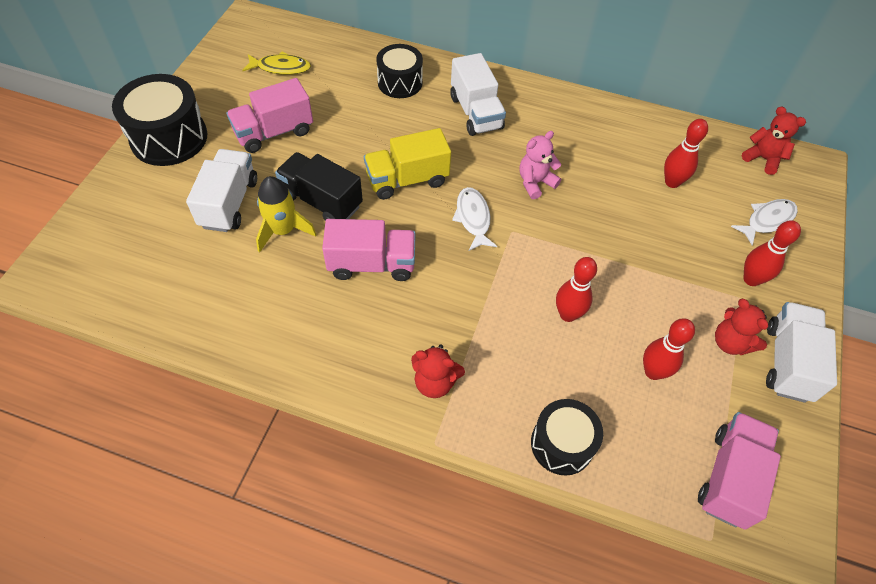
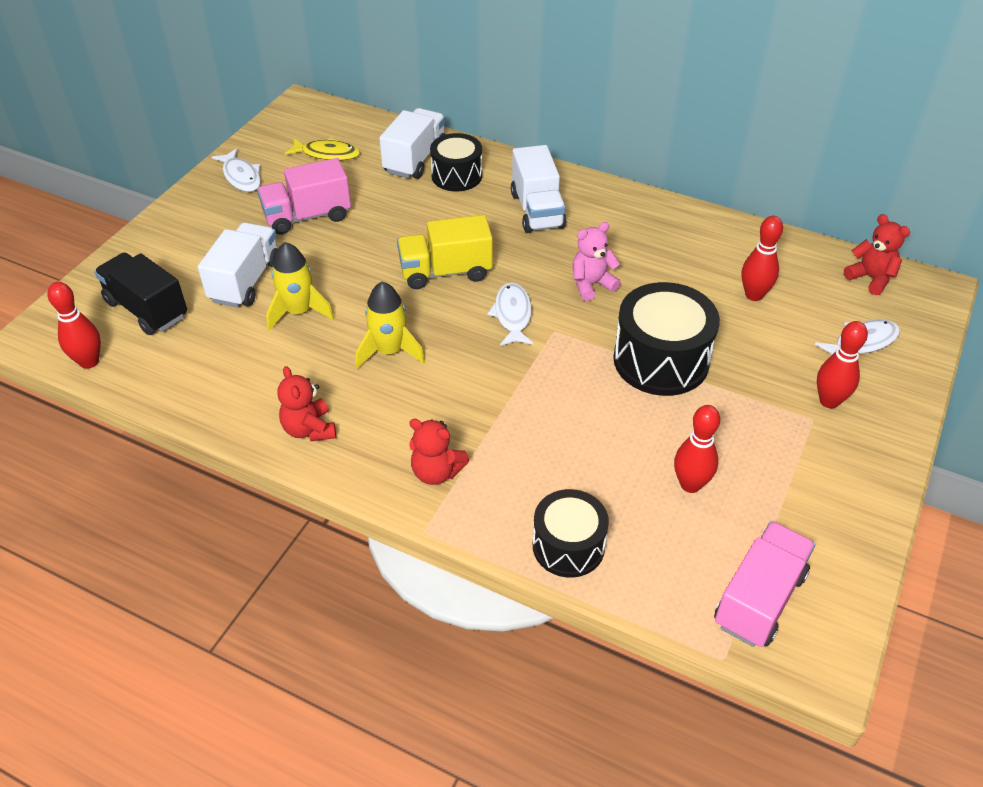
camera: 10 degrees right, 10 degrees down
(169, 138) = (194, 215): black drum -> black drum (661, 360)
(206, 95) = (241, 176): none -> white fish
(321, 201) = (346, 286): black truck -> black truck (147, 309)
(372, 264) = (389, 351): pink truck -> yellow rocket
(568, 314) = (602, 418): red bowling pin -> red bowling pin (89, 362)
(730, 343) = (789, 463): red teddy bear -> red teddy bear (309, 429)
(787, 362) = (855, 489): white truck -> white truck (415, 159)

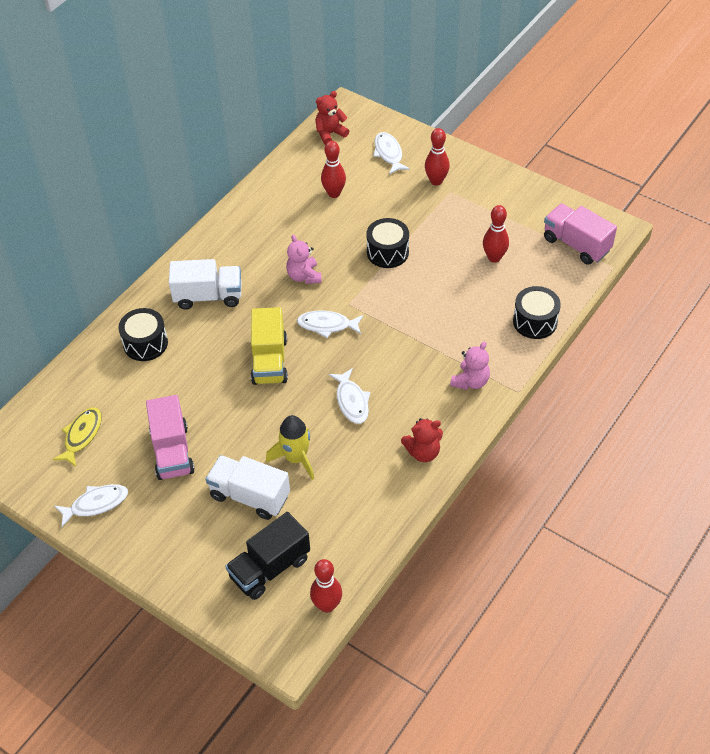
camera: 80 degrees left, 5 degrees up
(389, 351) = (352, 401): yellow rocket -> white fish
(415, 159) = (112, 370): white truck -> none
(436, 472) = (470, 381): red teddy bear -> pink teddy bear
(661, 360) = (387, 252): black drum -> black drum, size x0.65

